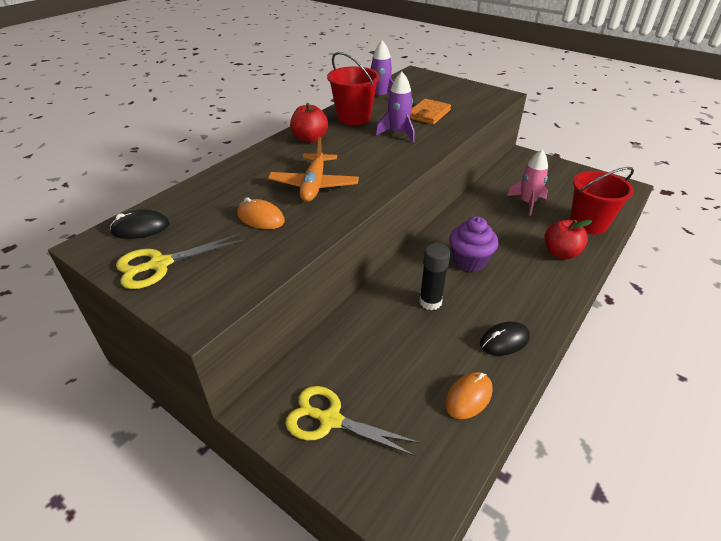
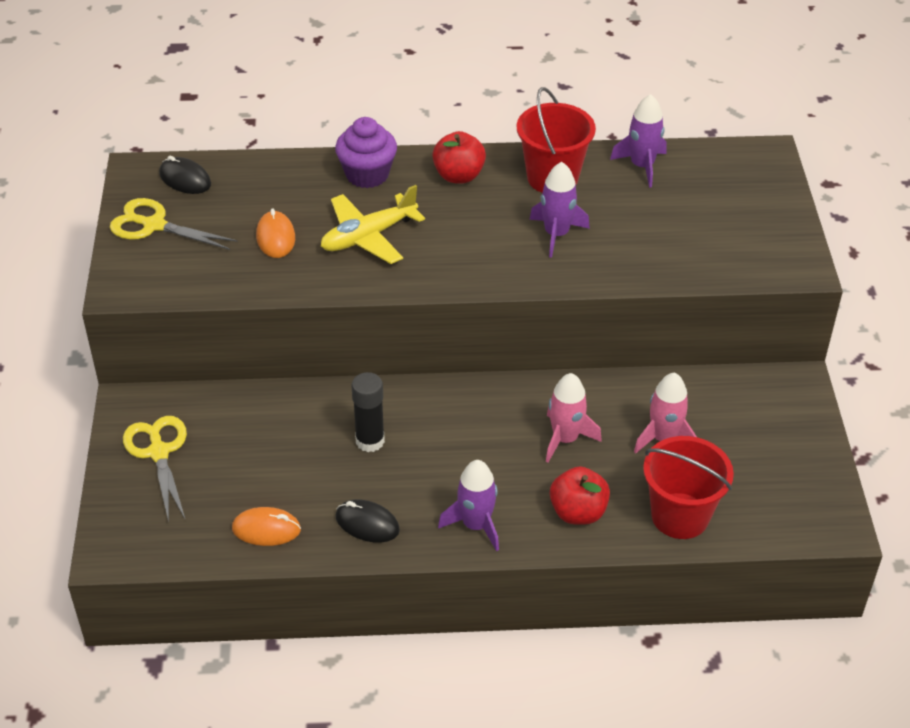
camera: 50 degrees right, 5 degrees up
(314, 185) = (368, 236): orange plane -> yellow plane
(428, 114) = (644, 232): orange wallet -> none
(469, 261) = (473, 439): purple cupcake -> purple cupcake (367, 174)
(499, 231) = (565, 439): none -> pink rocket
(542, 294) = (476, 525): none -> purple rocket

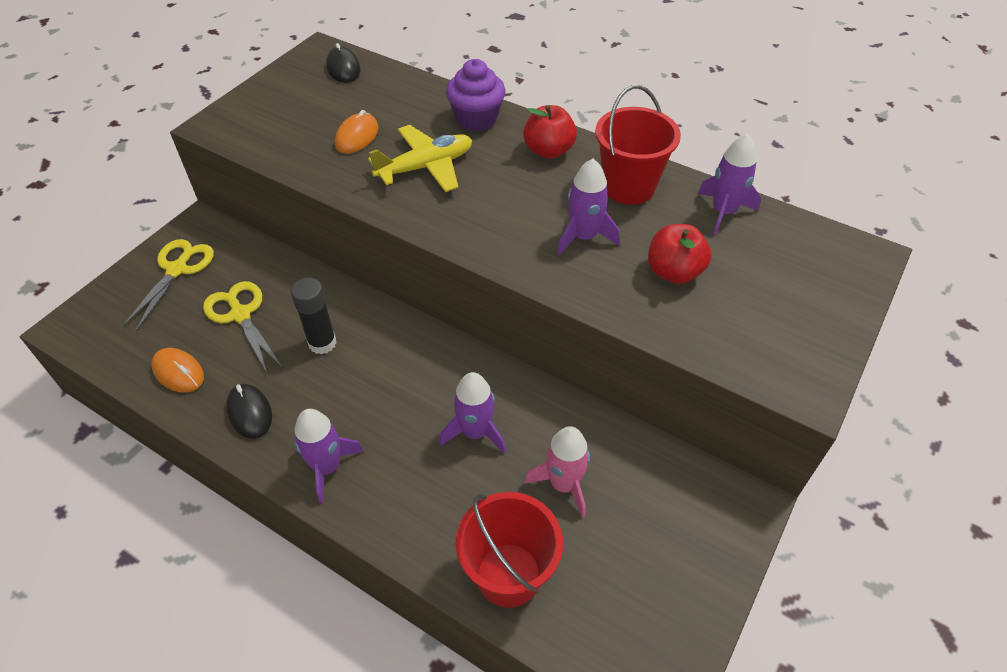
camera: 35 degrees right, 5 degrees up
(154, 225) = (286, 91): yellow scissors -> yellow scissors (240, 315)
(368, 236) = (425, 167): yellow plane -> yellow plane turned 150 degrees clockwise
(565, 439) = (475, 432): pink rocket -> purple rocket
(578, 512) = (421, 510): red apple -> red apple (674, 272)

